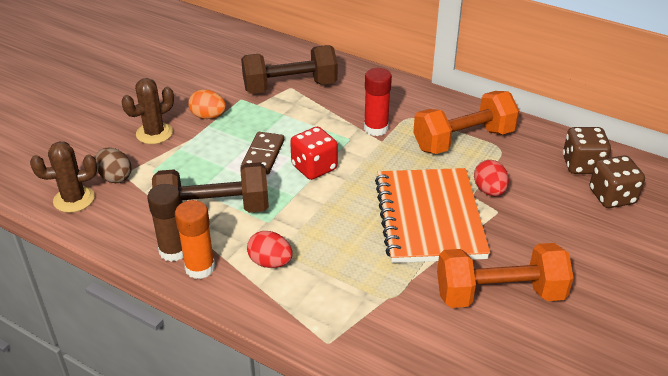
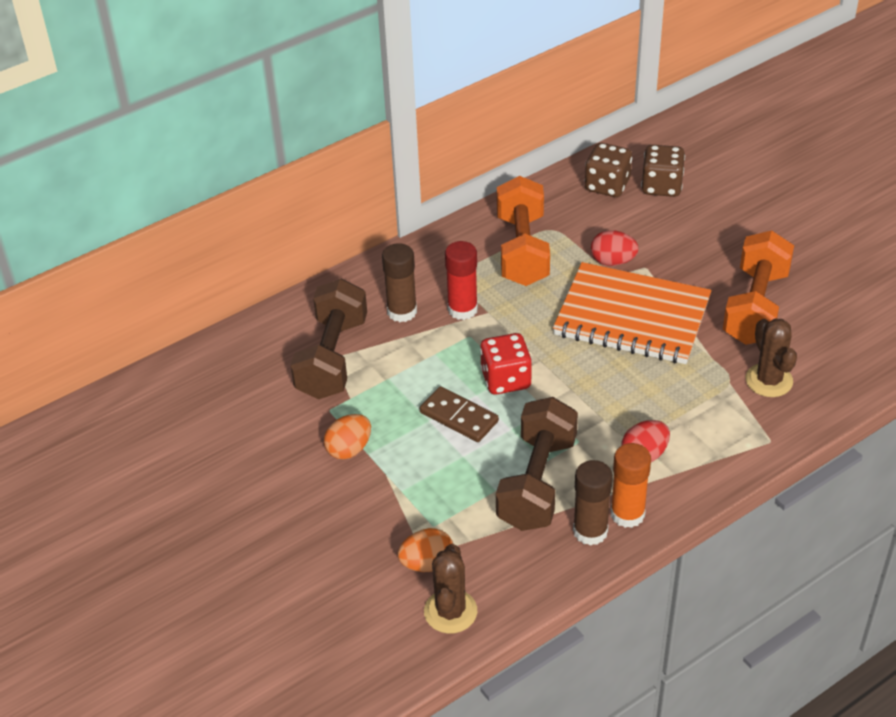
camera: 65 degrees left, 5 degrees up
(115, 177) = (427, 563): brown egg -> orange egg
(154, 133) = (354, 509): brown cactus -> brown cactus (769, 380)
(354, 103) = (402, 311): none -> brown glue stick

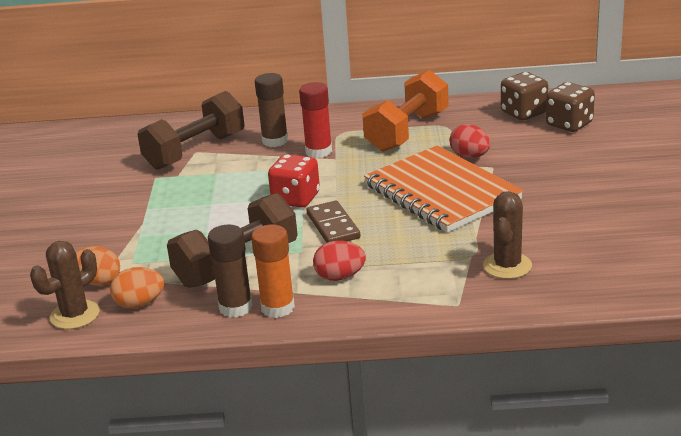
camera: 35 degrees right, 15 degrees down
(349, 449) = (138, 202): orange egg -> orange egg (139, 304)
(459, 417) = (234, 209): brown domino -> brown domino (333, 226)
(755, 307) = (556, 217): orange dumbbell -> none

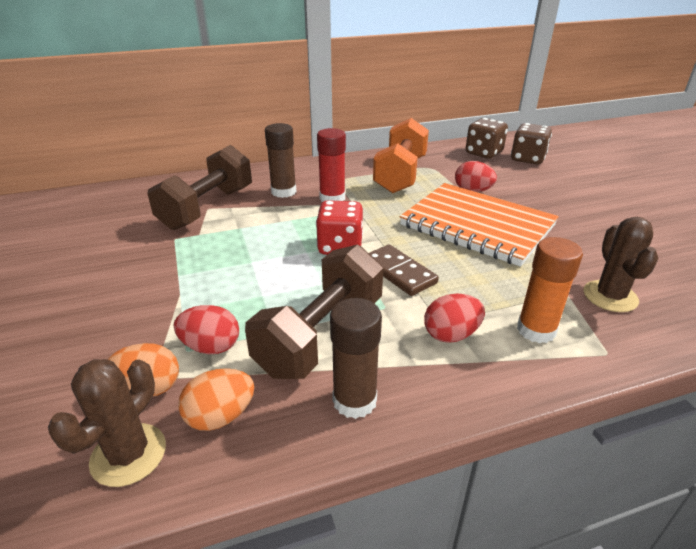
camera: 20 degrees left, 5 degrees up
(151, 262) = (211, 347): none -> red egg
(277, 308) = (408, 392): orange glue stick -> orange glue stick (536, 330)

